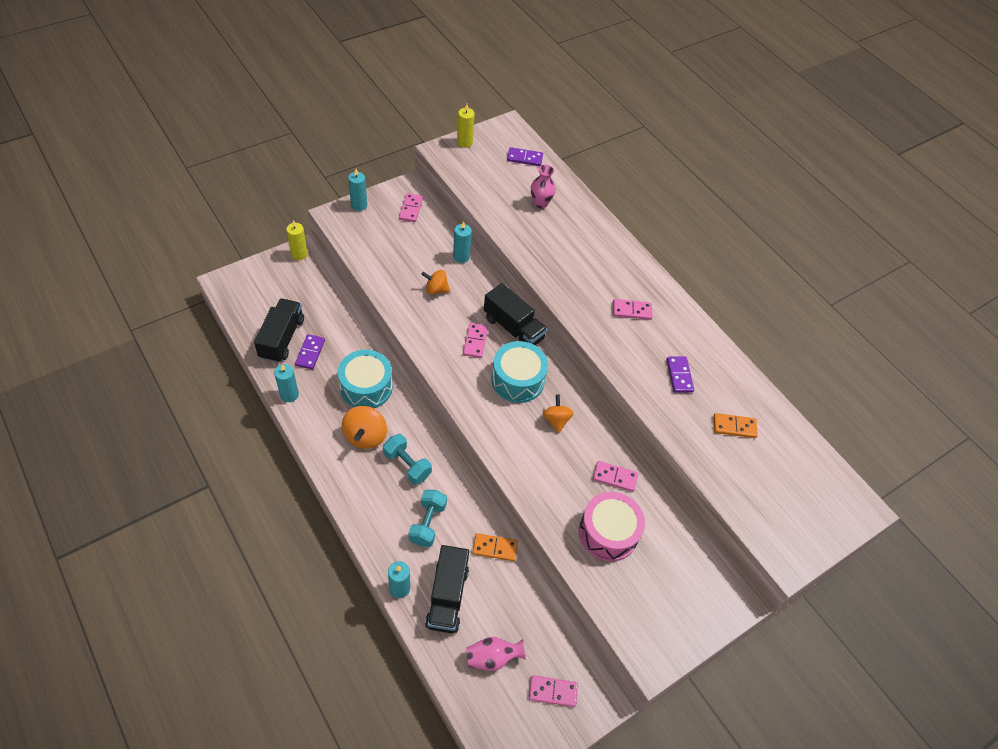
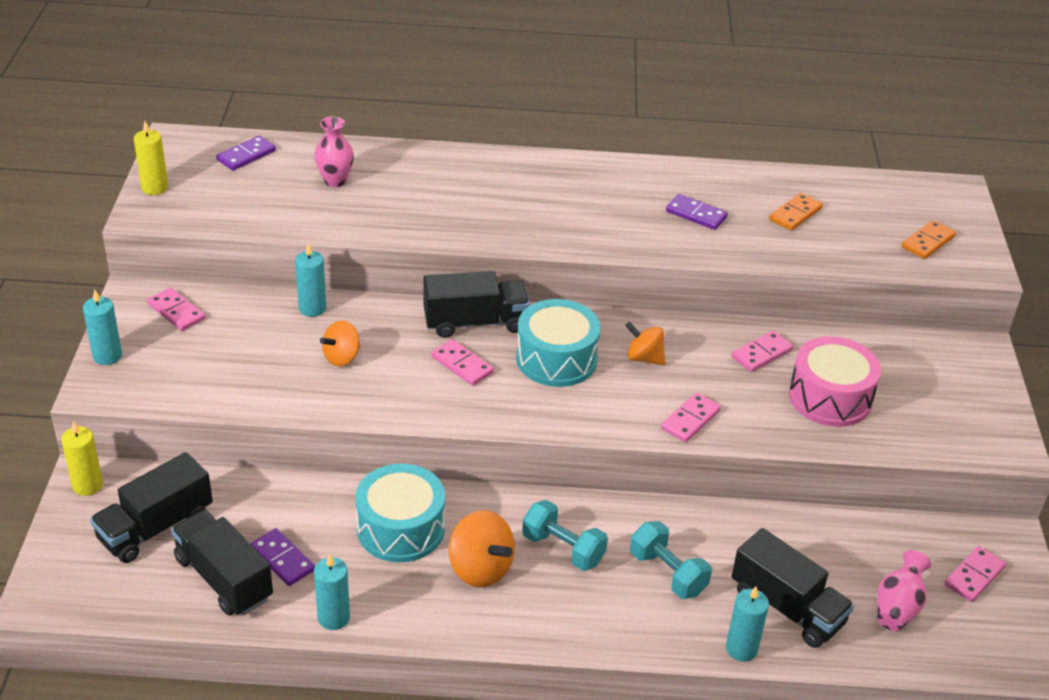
camera: 50 degrees left, 15 degrees down
(293, 294) = (155, 527): none -> black truck
(407, 465) = (563, 549): turquoise dumbbell -> turquoise dumbbell turned 45 degrees clockwise
(495, 548) = (751, 528): orange domino -> orange domino (928, 242)
(632, 310) = (574, 199): pink domino -> pink domino (690, 420)

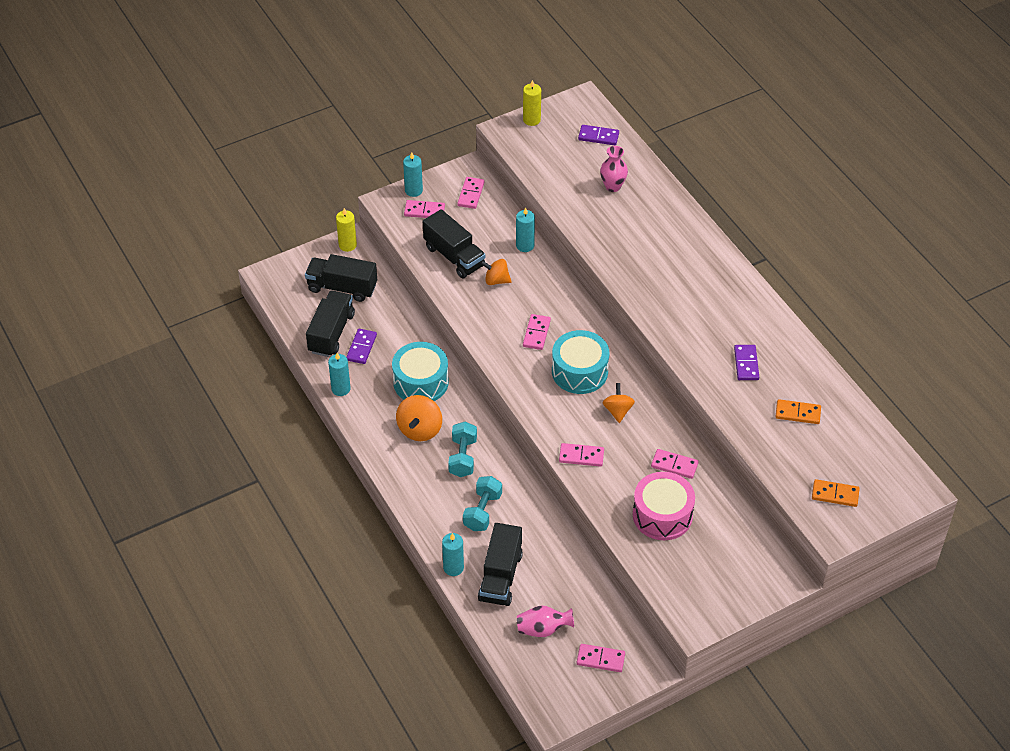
camera: 60 degrees right, 10 degrees up
(154, 363) = (424, 211): none -> pink domino
(475, 323) = (578, 320): black truck -> black truck (454, 256)

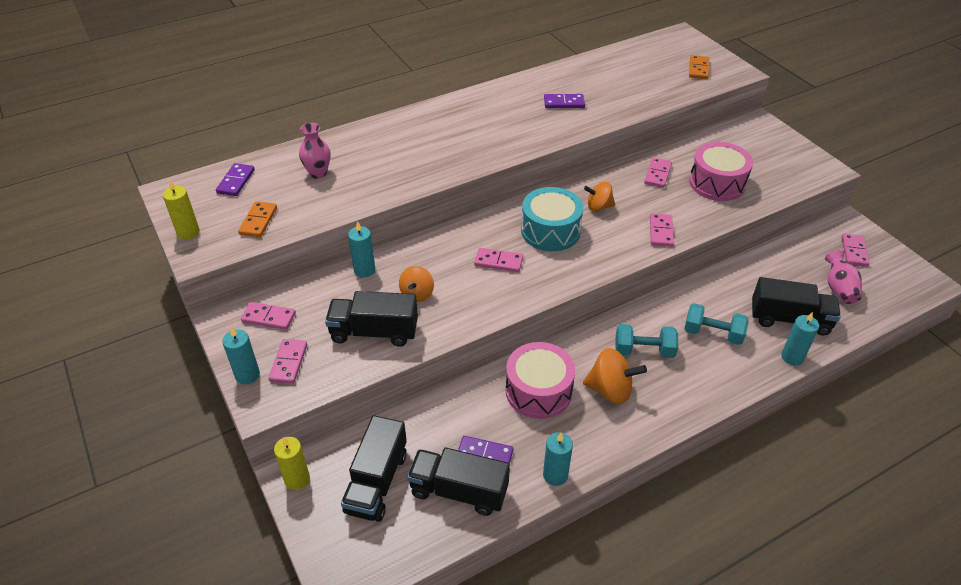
camera: 90 degrees left, 5 degrees down
(421, 382) = (538, 391): turquoise drum -> pink drum
(454, 256) = (374, 332): black truck -> black truck turned 135 degrees counterclockwise
(798, 413) = (616, 81): orange domino -> orange domino (258, 221)

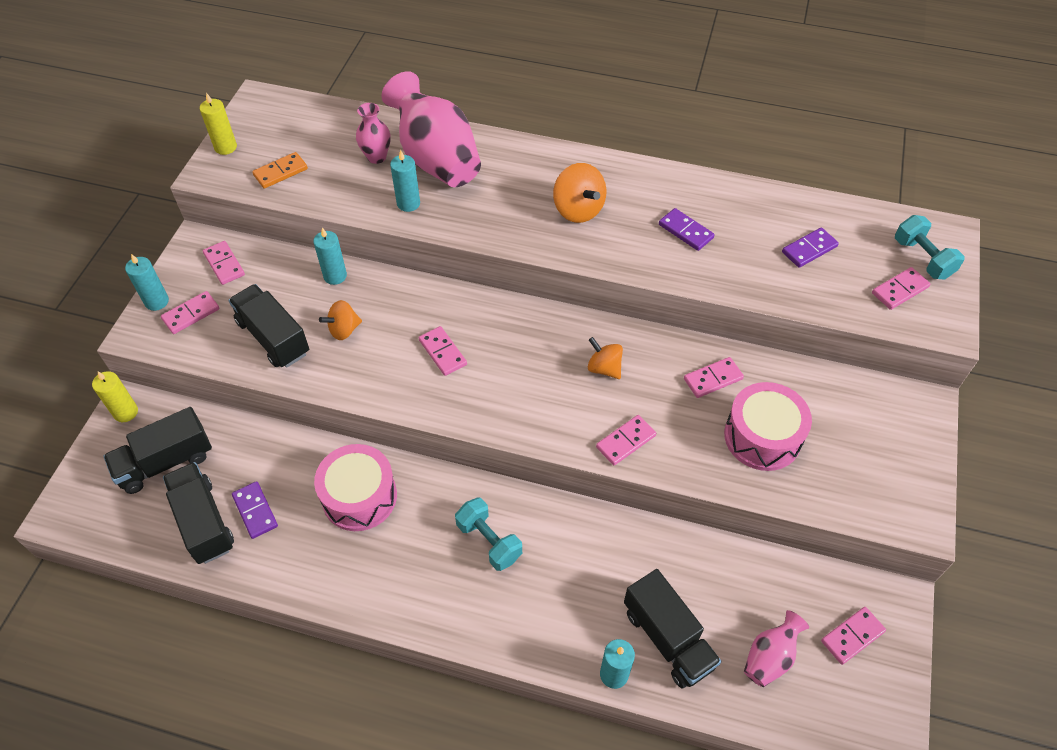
camera: 45 degrees right, 10 degrees up
(236, 181) = (311, 122): purple domino -> purple domino (809, 249)
(361, 151) = (436, 159): none -> pink vase
(550, 231) = (526, 358): turquoise drum -> none
(555, 475) = (279, 576): turquoise candle -> turquoise candle (408, 203)
(610, 390) = (413, 549): orange spinning top -> orange spinning top (578, 210)
(698, 69) = (900, 290): orange domino -> pink domino
(712, 334) = (572, 583): turquoise dumbbell -> turquoise dumbbell (922, 258)

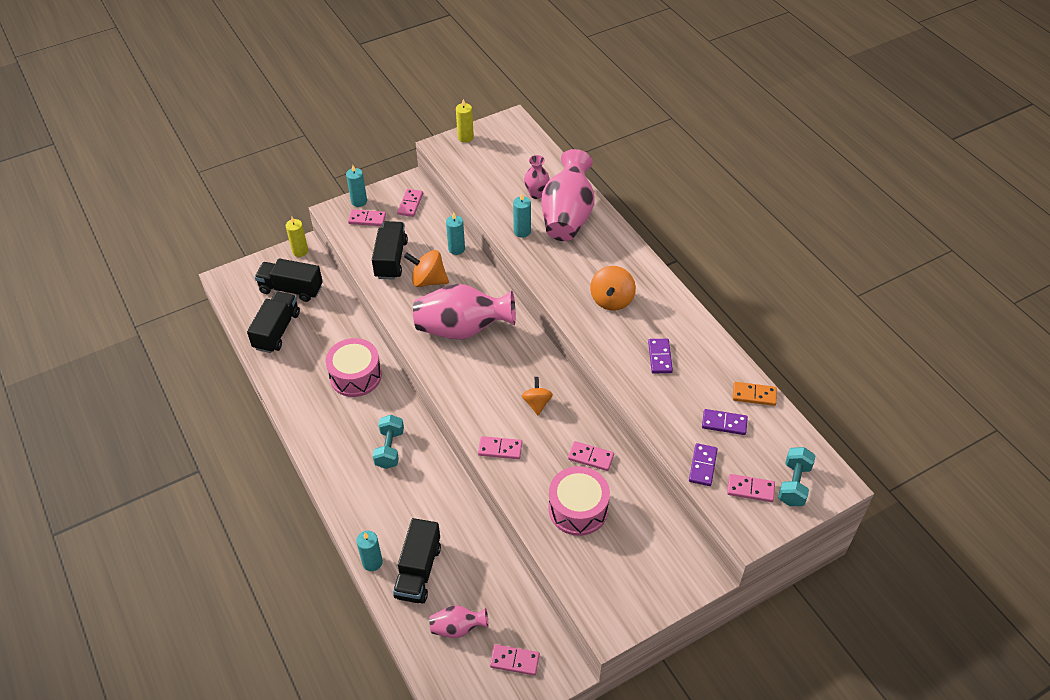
camera: 45 degrees right, 5 degrees down
(255, 511) = (303, 344): purple domino -> purple domino (702, 466)
(280, 172) = (477, 169): orange domino -> orange domino (754, 395)
(344, 330) = (428, 280): orange spinning top -> orange spinning top, size x1.51
(442, 352) = (462, 329): pink domino -> pink vase

